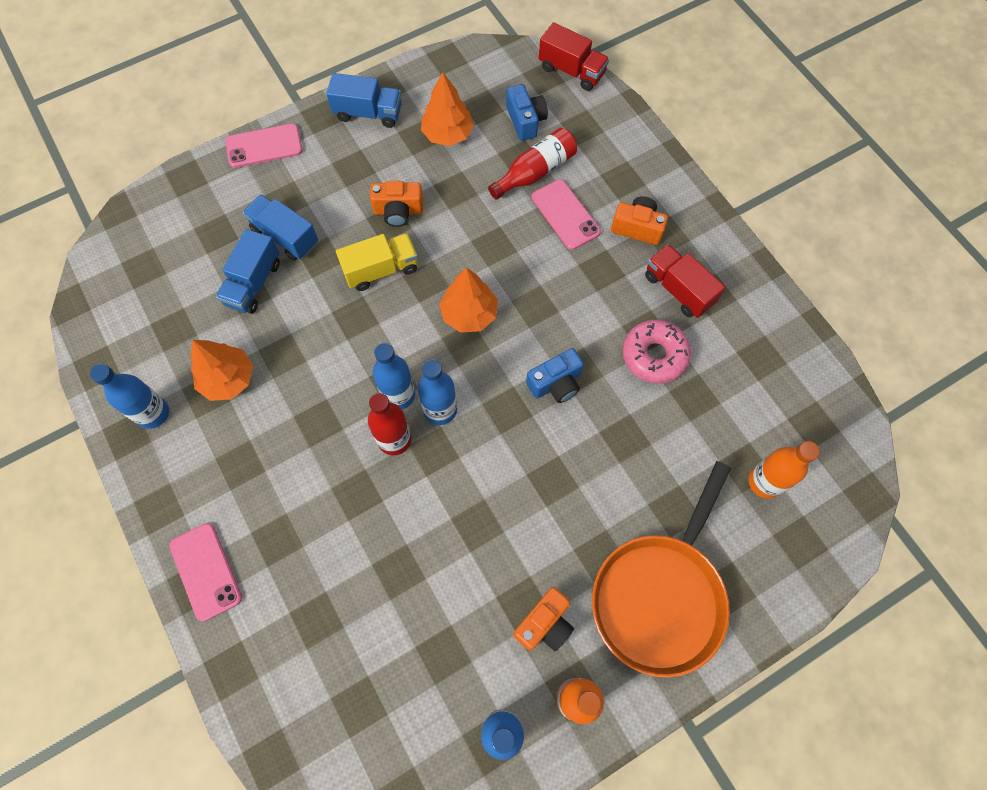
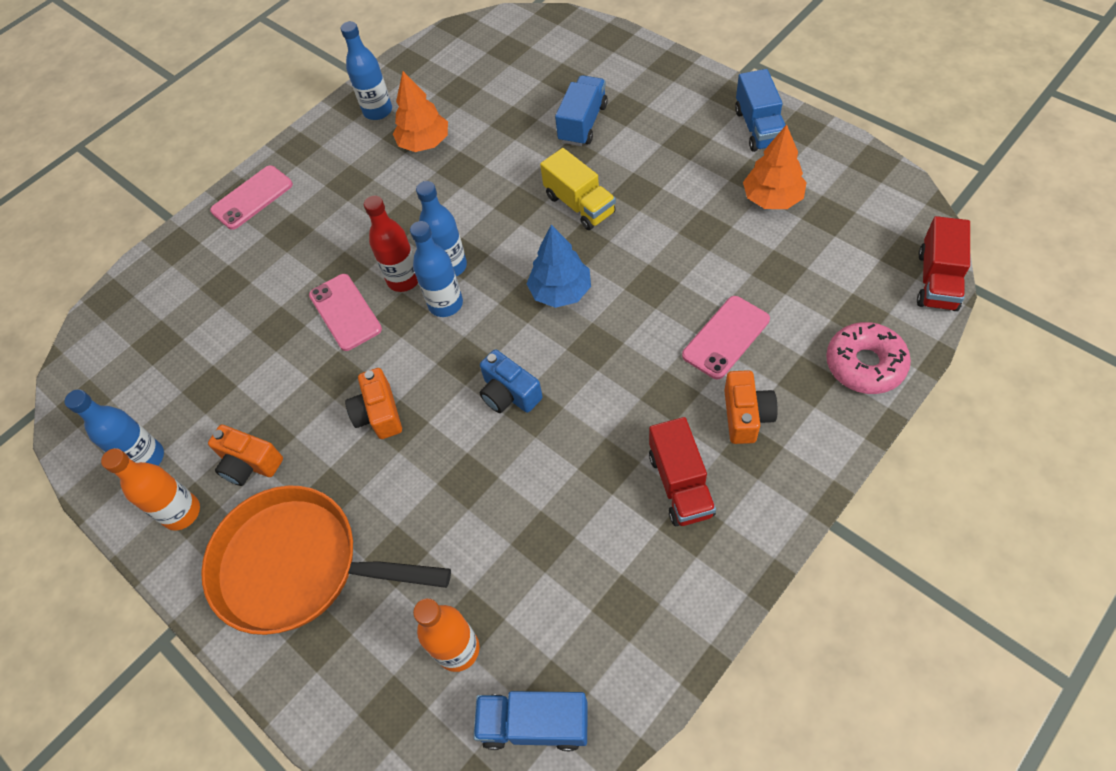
camera: 80 degrees right, 10 degrees down
(253, 283) = (524, 122): blue truck -> blue truck (534, 724)
(264, 146) = (674, 71): pink phone -> pink phone (345, 312)
(398, 211) = (653, 193): orange camera -> orange camera (379, 414)
(469, 314) = (560, 291): orange tree -> blue tree
(525, 121) = (833, 260): blue camera -> none
(535, 172) = (768, 291): red bottle -> none
(654, 355) = (580, 482): pink donut -> pink donut (865, 364)
(678, 289) = (680, 484): red truck -> red truck turned 135 degrees clockwise

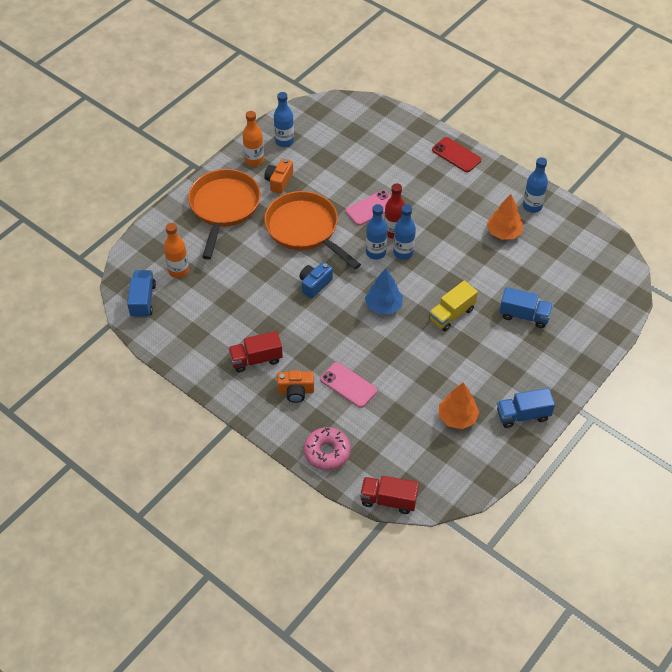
camera: 80 degrees right, 5 degrees down
(252, 198) = (456, 155): pink phone -> red phone
(379, 414) = (305, 229): orange camera -> orange pan

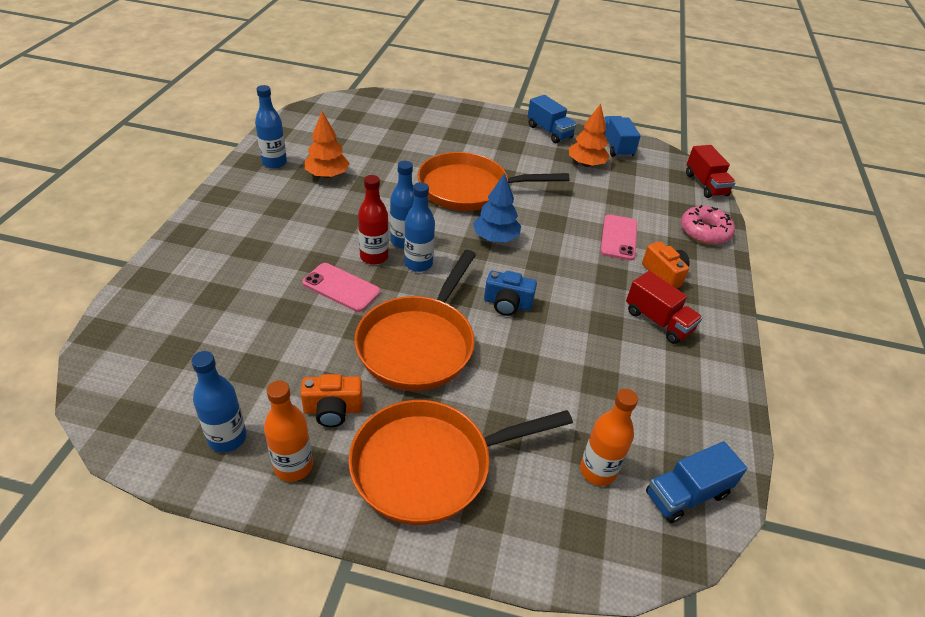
camera: 120 degrees left, 10 degrees down
(451, 314) = (469, 189): yellow truck -> orange pan
(456, 155) = (201, 233): red phone -> none
(524, 315) = (436, 146): blue truck -> blue truck (616, 146)

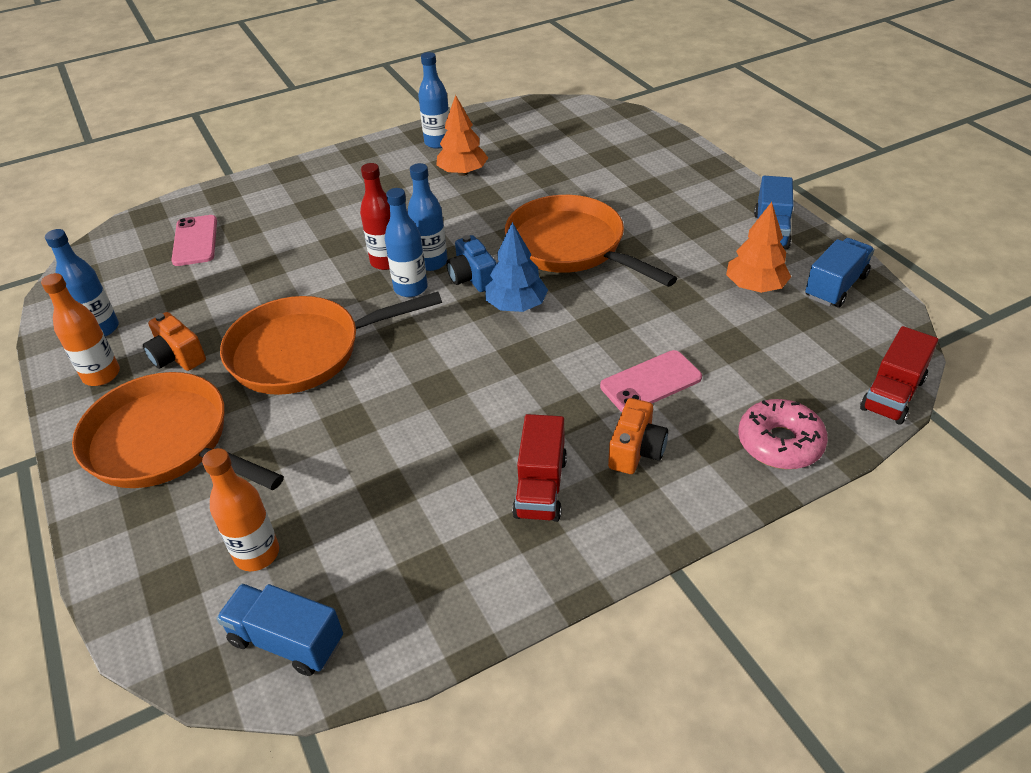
camera: 55 degrees right, 0 degrees up
(341, 287) = (324, 272): pink phone -> pink phone (195, 241)
(507, 304) = (425, 369): blue camera -> blue camera (472, 278)

